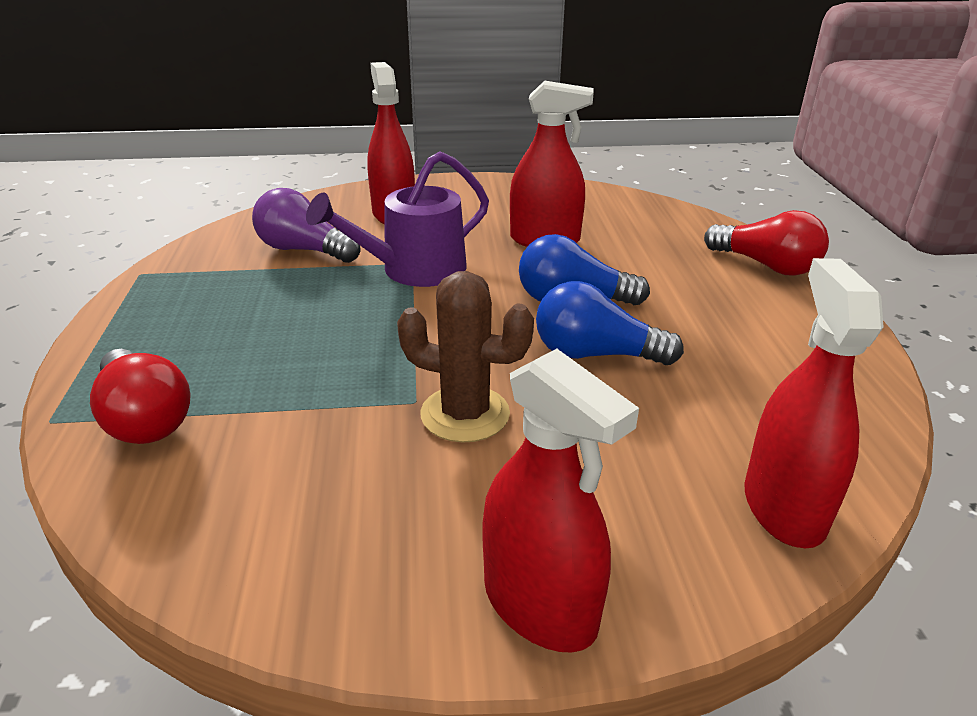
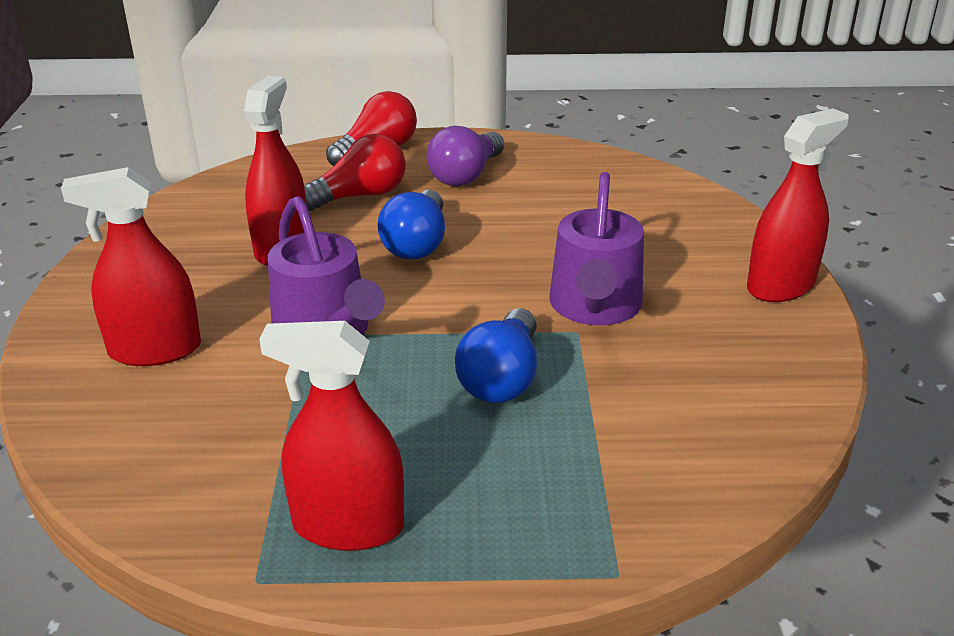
camera: 85 degrees left, 0 degrees up
(145, 418) = (609, 497): red light bulb -> red light bulb (360, 196)
(304, 250) = (239, 421): purple light bulb -> purple light bulb (466, 175)
(465, 414) = (595, 306): brown cactus -> purple watering can
(595, 354) = (510, 241): blue light bulb -> blue light bulb (502, 378)
(784, 507) = (681, 199): red spray bottle -> red spray bottle (348, 526)

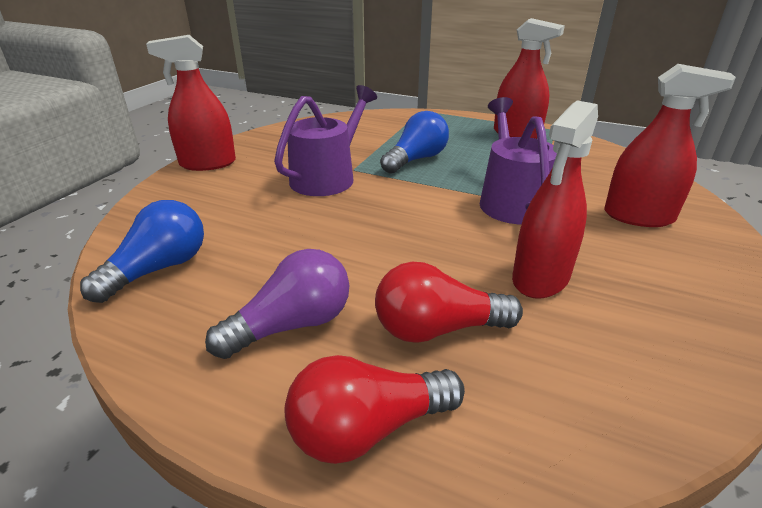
camera: 155 degrees left, 0 degrees up
(417, 244) = (410, 249): blue light bulb -> blue light bulb (158, 269)

